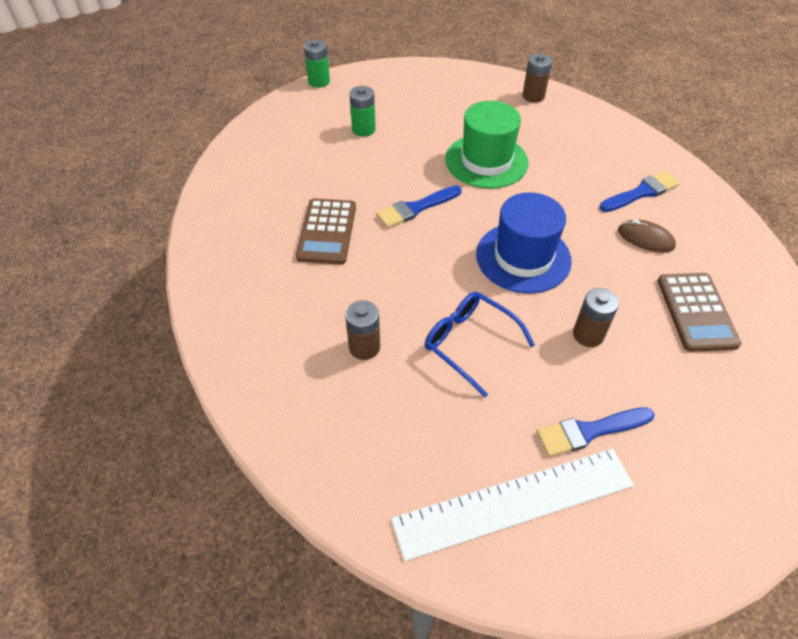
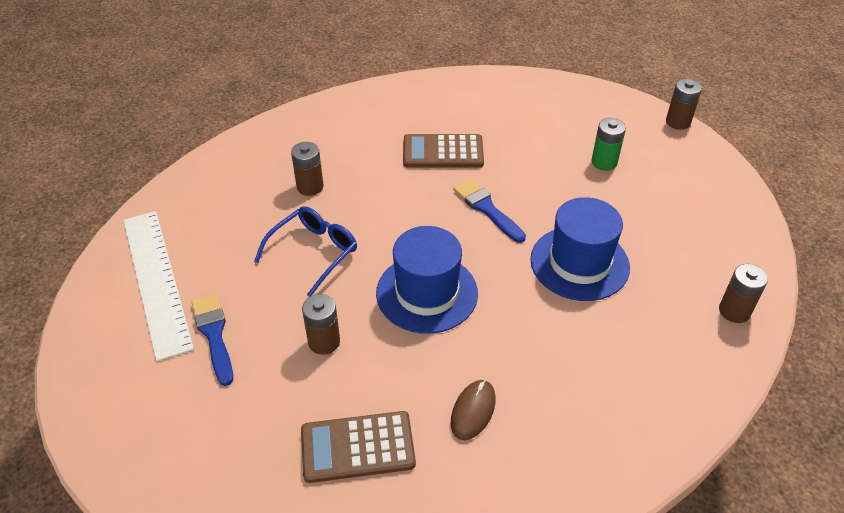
camera: 85 degrees right, 5 degrees down
(319, 81) = (678, 122): green battery -> brown battery
(486, 161) = (579, 263): green hat -> blue hat
(641, 192) = (560, 417): blue brush -> none

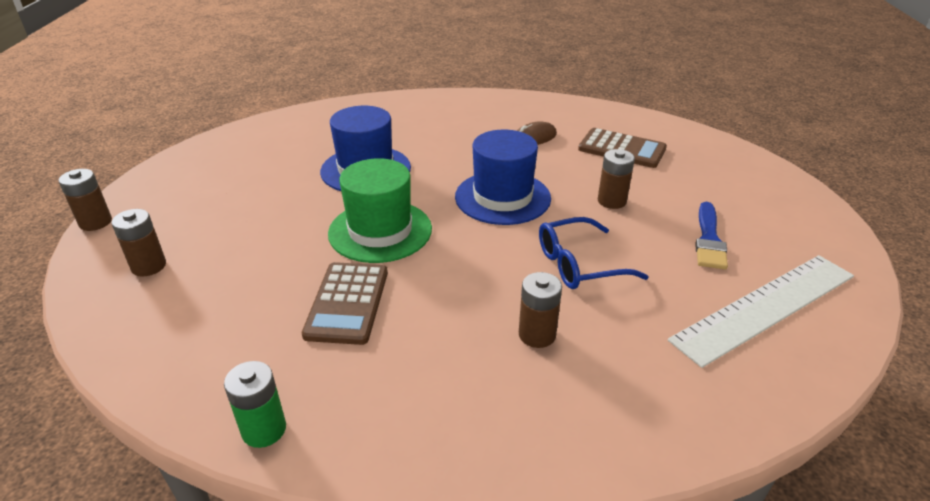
camera: 145 degrees left, 10 degrees down
(156, 281) = (765, 307): white ruler -> white ruler turned 45 degrees clockwise
(443, 152) = (347, 303): brown calculator -> brown calculator turned 60 degrees clockwise
(486, 209) = (380, 231): blue brush -> green hat
(604, 162) = (223, 221): green battery -> green battery (264, 429)
(734, 311) = (316, 117): brown battery -> brown battery (149, 266)

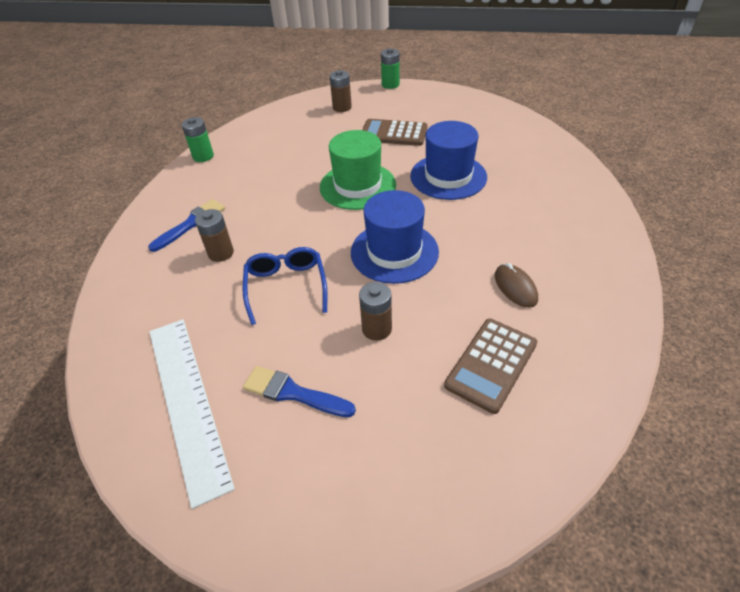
camera: 100 degrees right, 10 degrees up
(95, 222) = (390, 84): brown battery -> green battery
(347, 303) = (284, 175): brown calculator -> brown calculator (393, 133)
(477, 388) = (191, 224): none -> blue brush

